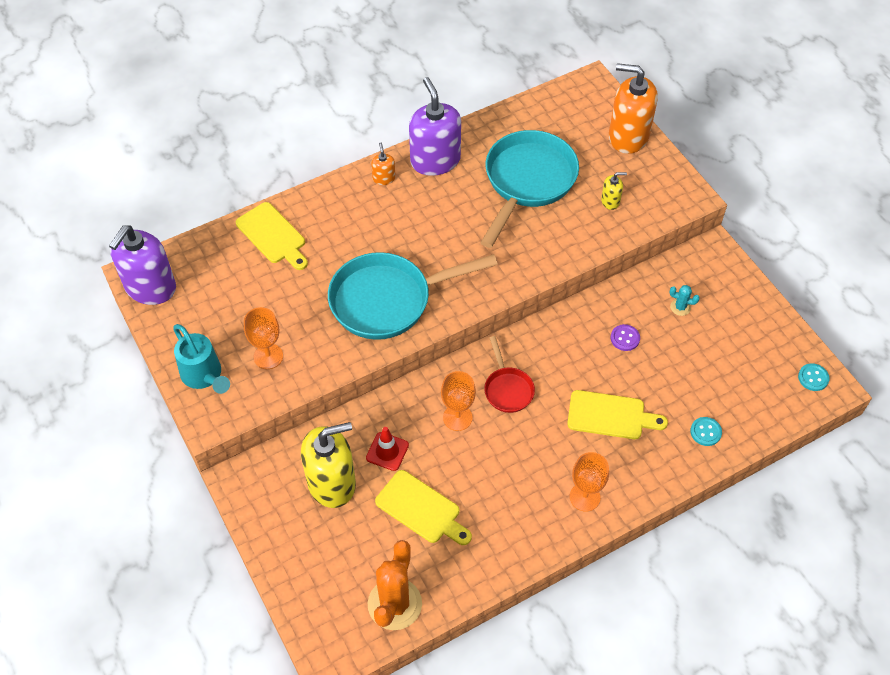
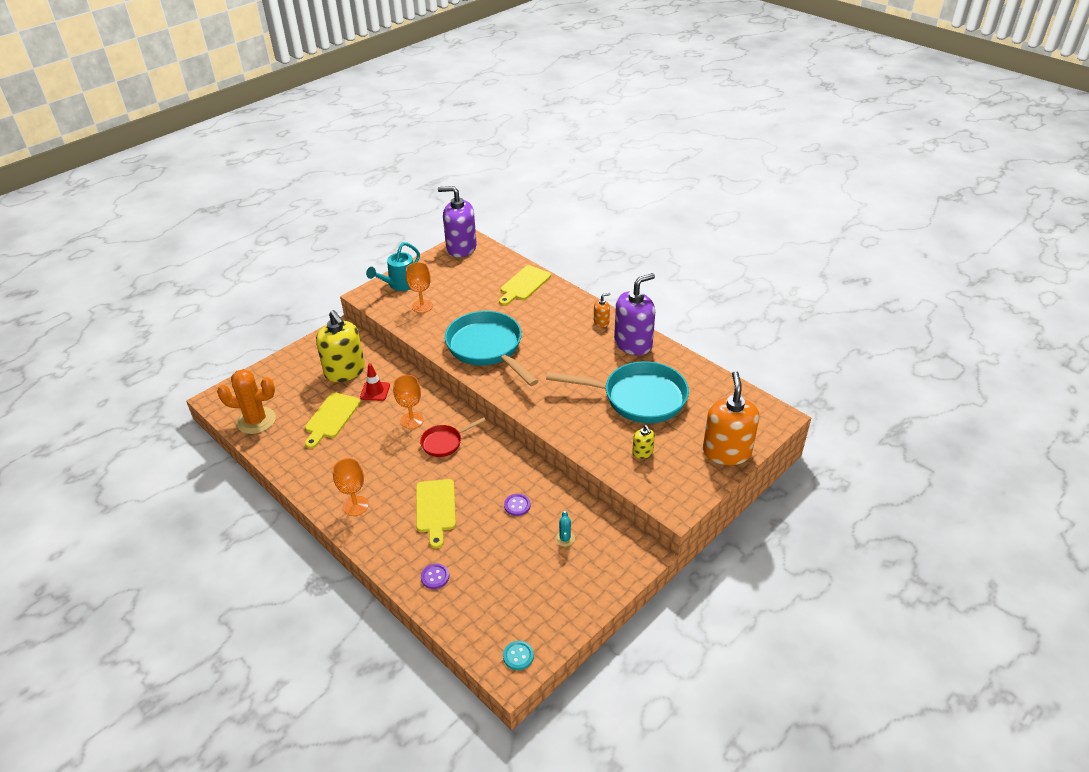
camera: 75 degrees right, 15 degrees down
(705, 432) = (435, 577): turquoise button -> purple button

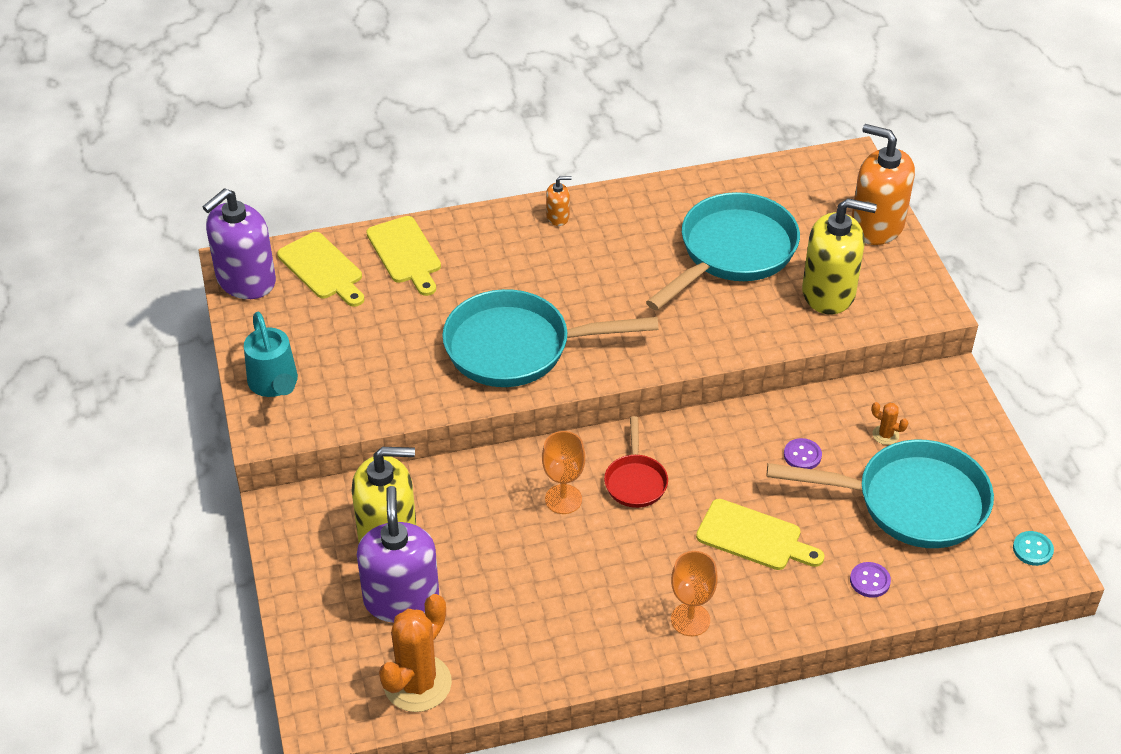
camera: 60 degrees left, 5 degrees up
(331, 418) = (485, 588): yellow cutting board -> yellow cutting board (322, 269)
(375, 391) = (465, 518): red traffic cone -> none
(422, 306) = (355, 379): orange goblet -> none
(515, 573) = (911, 502): none -> turquoise pan
(565, 539) = (885, 435): turquoise cactus -> orange cactus
(601, 322) = (558, 217): orange soap dispenser -> orange soap dispenser turned 75 degrees clockwise
(633, 343) = (626, 209): purple soap dispenser -> purple soap dispenser (401, 599)
(642, 452) = (829, 293): yellow soap dispenser -> yellow soap dispenser, size x2.25

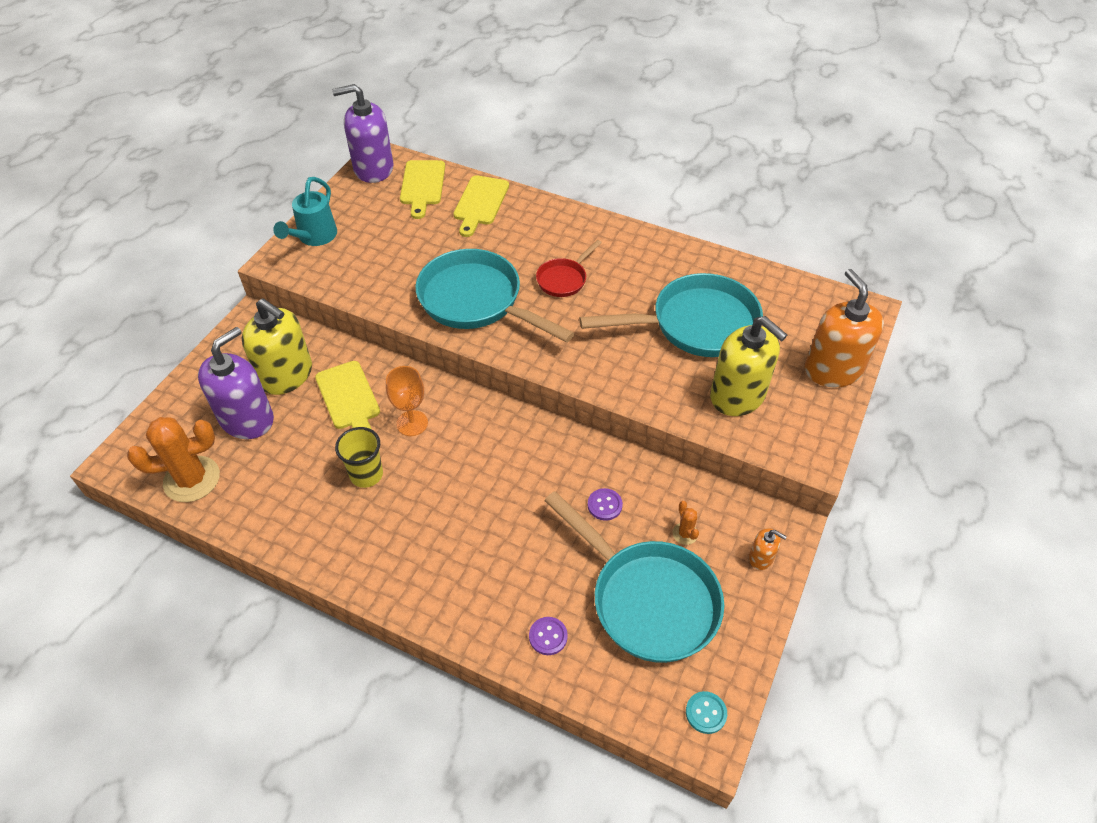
camera: 40 degrees right, 5 degrees up
(558, 217) = (602, 233): orange soap dispenser -> orange soap dispenser (761, 558)
(576, 568) = (366, 474): none -> yellow cup
(635, 481) = (470, 443): red pan -> red pan (564, 279)
(690, 619) = (393, 566): orange goblet -> none
(754, 537) = (503, 540): yellow cutting board -> yellow cutting board (349, 398)

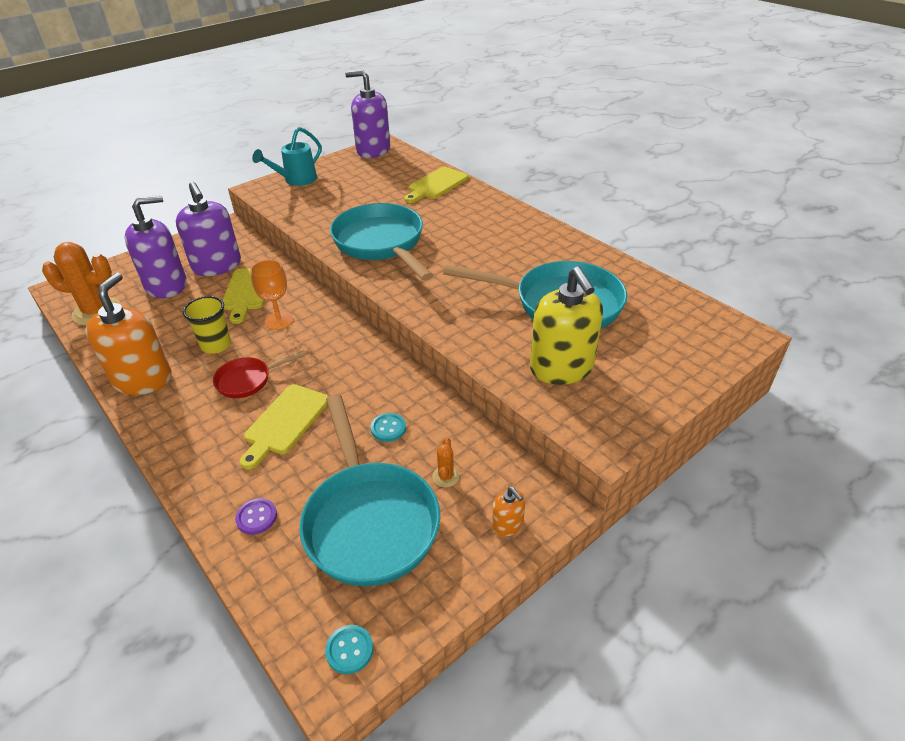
camera: 25 degrees right, 10 degrees down
(286, 375) = (217, 266): yellow soap dispenser -> purple soap dispenser
(422, 185) = (400, 166): yellow cutting board -> yellow cutting board (285, 422)
(564, 279) = (465, 246): red pan -> red pan (248, 380)
(604, 505) = (388, 428): purple button -> turquoise button
(833, 369) = (677, 373): orange soap dispenser -> orange soap dispenser (143, 379)

